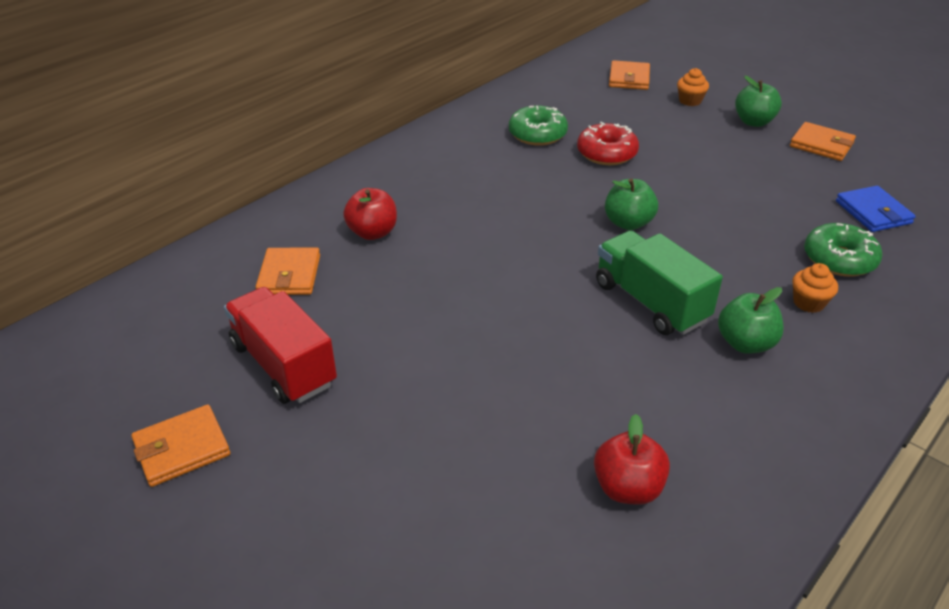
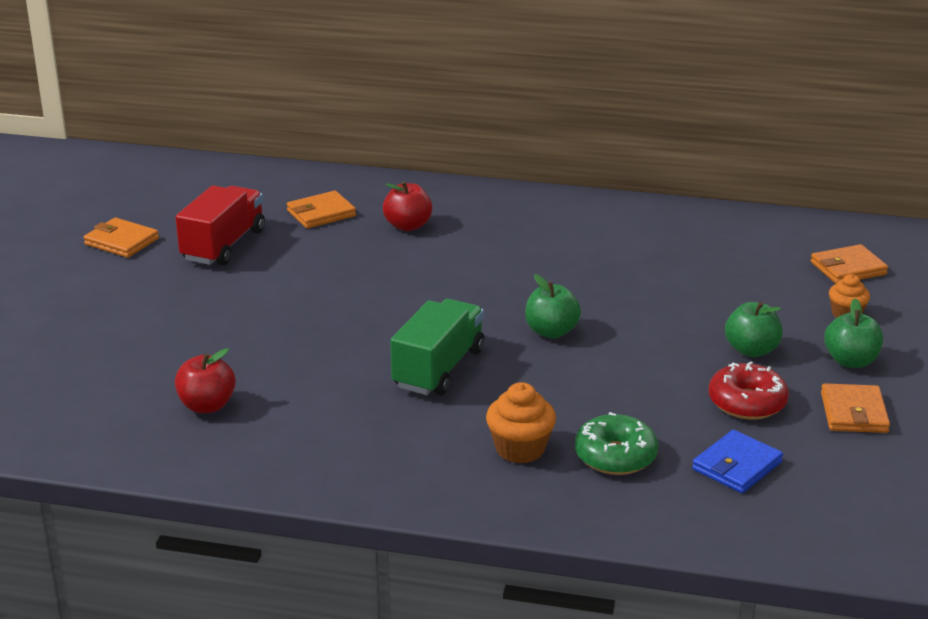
camera: 60 degrees right, 10 degrees down
(537, 134) = (655, 250): green donut -> none
(606, 153) = (665, 293): red donut -> red donut (747, 403)
(745, 343) = (424, 425): green apple -> green apple (751, 350)
(808, 303) = (520, 449): orange cupcake -> orange cupcake, size x1.50

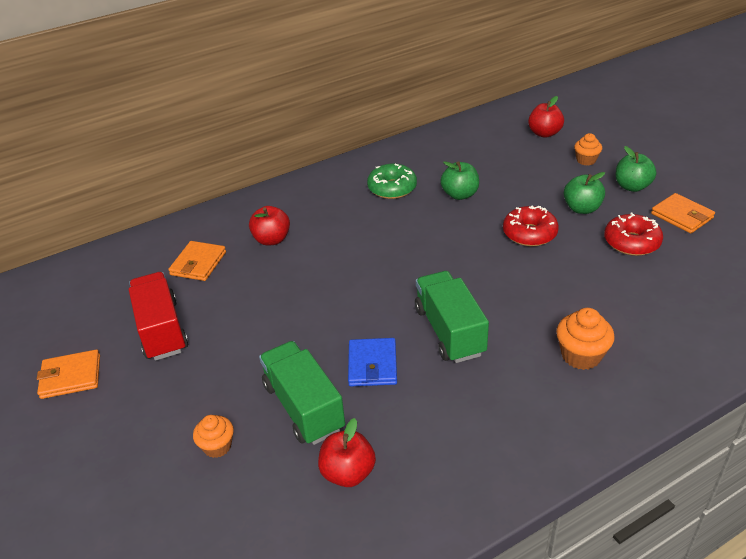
camera: 40 degrees left, 10 degrees up
(149, 338) = (217, 446): none -> orange cupcake
(242, 350) = (304, 407): none -> green truck
(551, 332) = (470, 262): green apple -> green apple (460, 195)
(615, 456) = (632, 322): green donut -> green donut (392, 188)
(653, 341) = (529, 233): none -> red donut
(737, 466) = (690, 285): blue wallet -> blue wallet (372, 365)
(848, 268) = (544, 133): orange wallet -> red apple

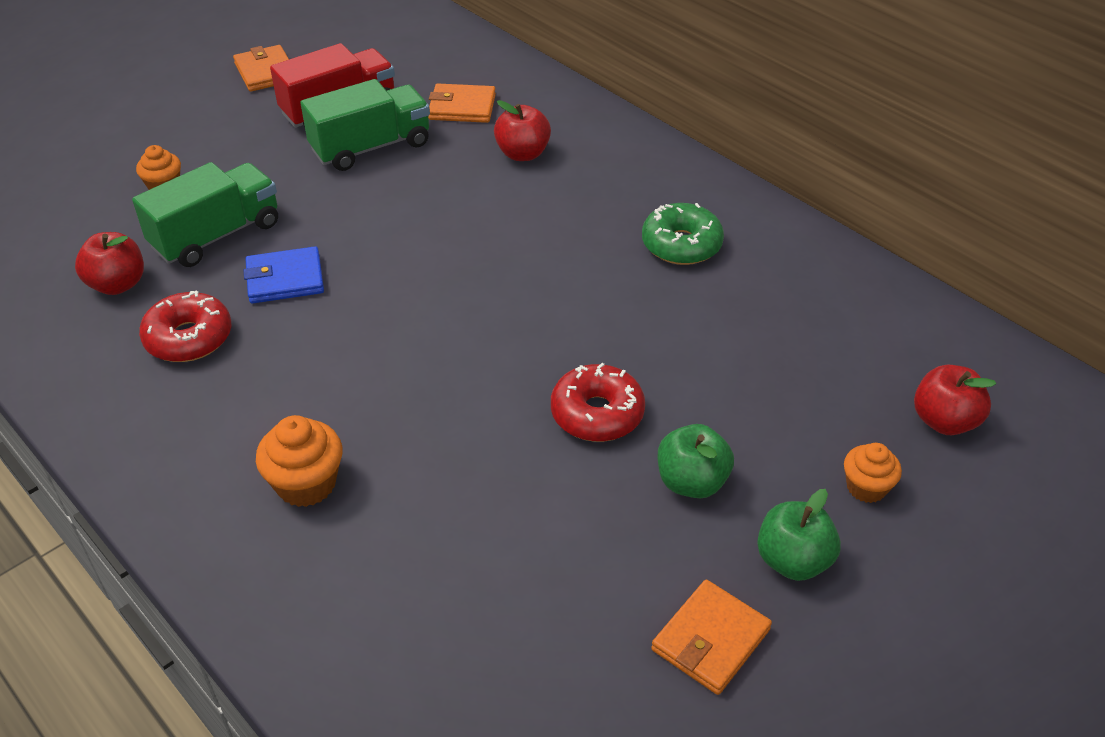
camera: 75 degrees right, 5 degrees up
(449, 331) = (350, 341): green truck -> green truck (371, 147)
(460, 195) = (687, 321): green apple -> none
(631, 242) = (602, 554): red donut -> red donut (189, 338)

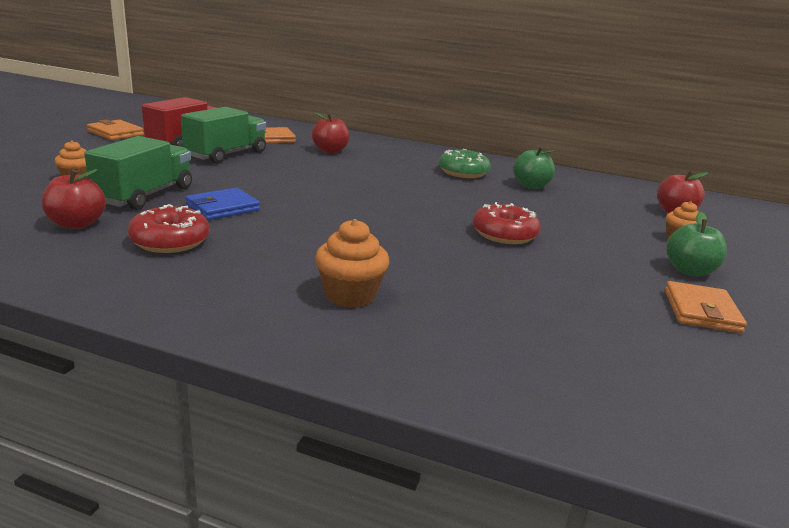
camera: 30 degrees left, 20 degrees down
(691, 482) = (594, 251): green apple -> green apple (531, 186)

